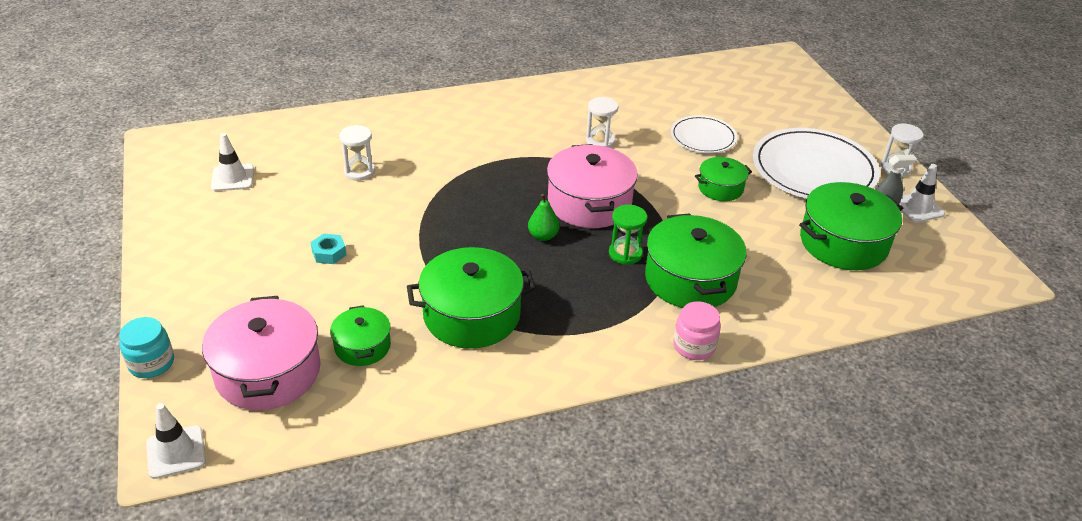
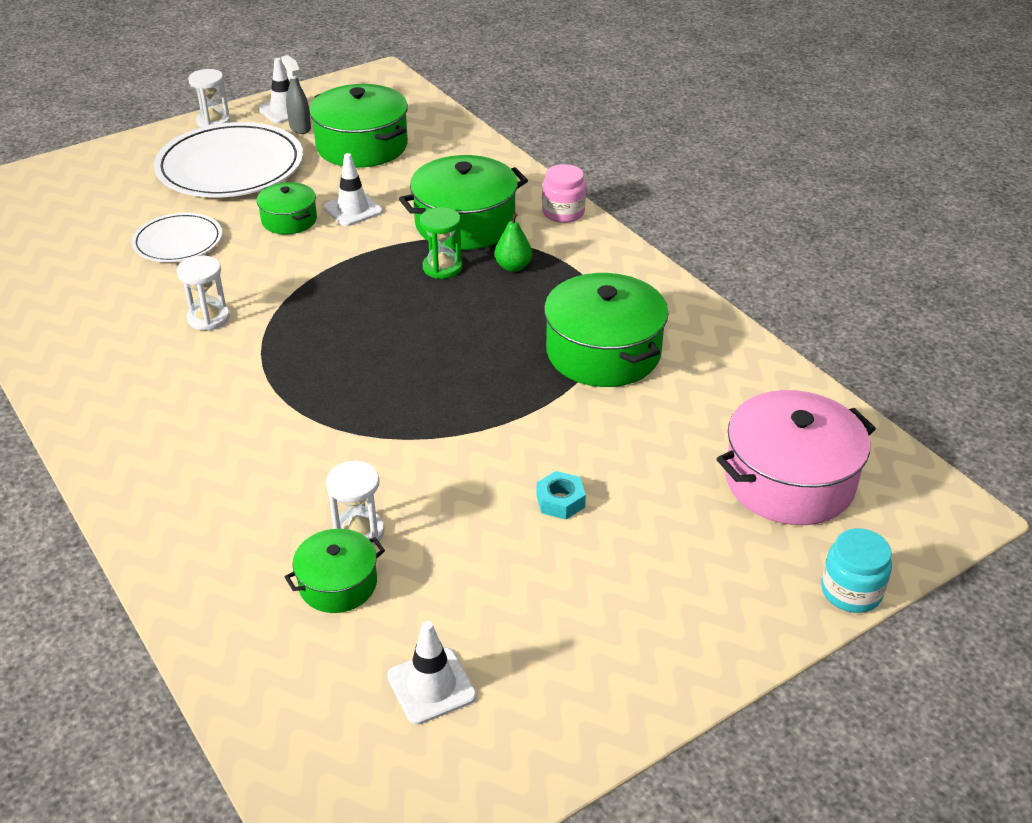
camera: 105 degrees left, 0 degrees up
(176, 452) = (942, 509): white traffic cone -> white traffic cone (353, 210)
(362, 346) = (702, 419): green pot -> green pot (338, 584)
(543, 236) = (437, 329): green pear -> green pear (513, 267)
(589, 203) = (355, 306): pink pot -> none

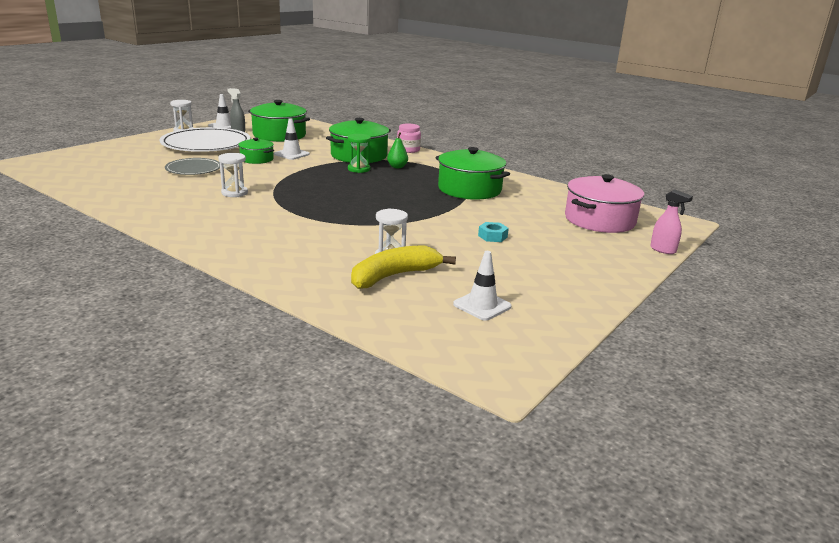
camera: 20 degrees left, 15 degrees down
(178, 241) = (193, 169): white plate -> grey plate
(338, 584) = (394, 276): green pot -> yellow banana
(851, 591) = (663, 250): turquoise jar -> pink spray bottle

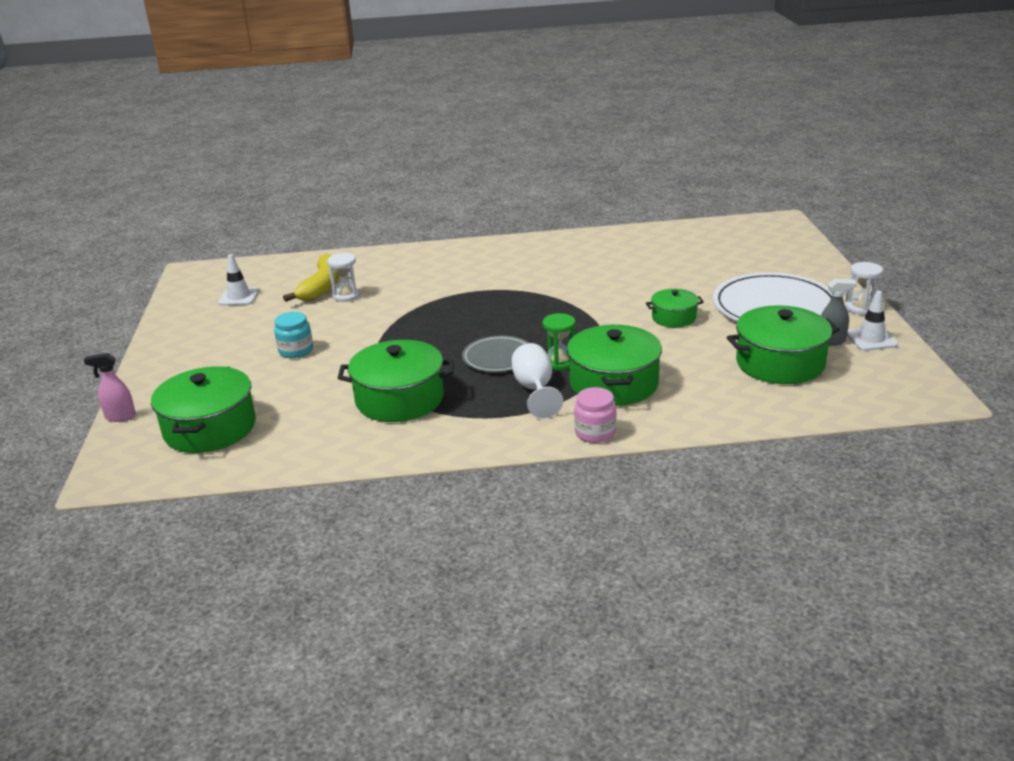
camera: 140 degrees right, 5 degrees up
(193, 169) = (673, 279): grey plate -> grey plate (498, 357)
(234, 193) = (572, 280): white hourglass -> none
(291, 154) = (671, 342): white traffic cone -> none
(397, 167) = (535, 390): green pear -> white goblet
(492, 236) = (296, 350): turquoise nut -> turquoise jar
(599, 220) = (210, 428): pink pot -> green pot

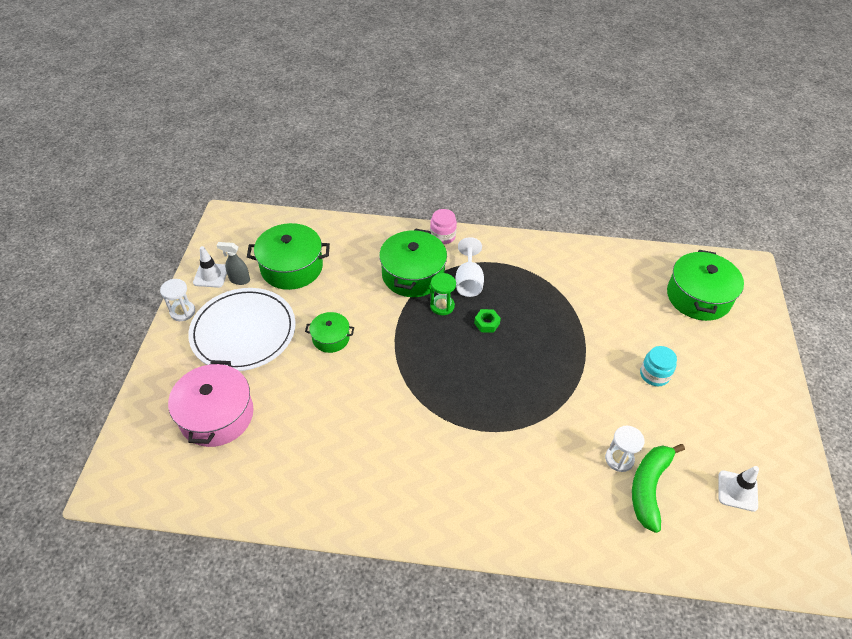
camera: 170 degrees left, 20 degrees up
(120, 417) = (772, 324): pink spray bottle -> none
(321, 287) = (649, 487): yellow banana -> green banana
(399, 399) = (565, 294): green pot -> none
(498, 357) = (487, 323): grey plate -> green nut
(737, 260) = (216, 415): none -> pink pot

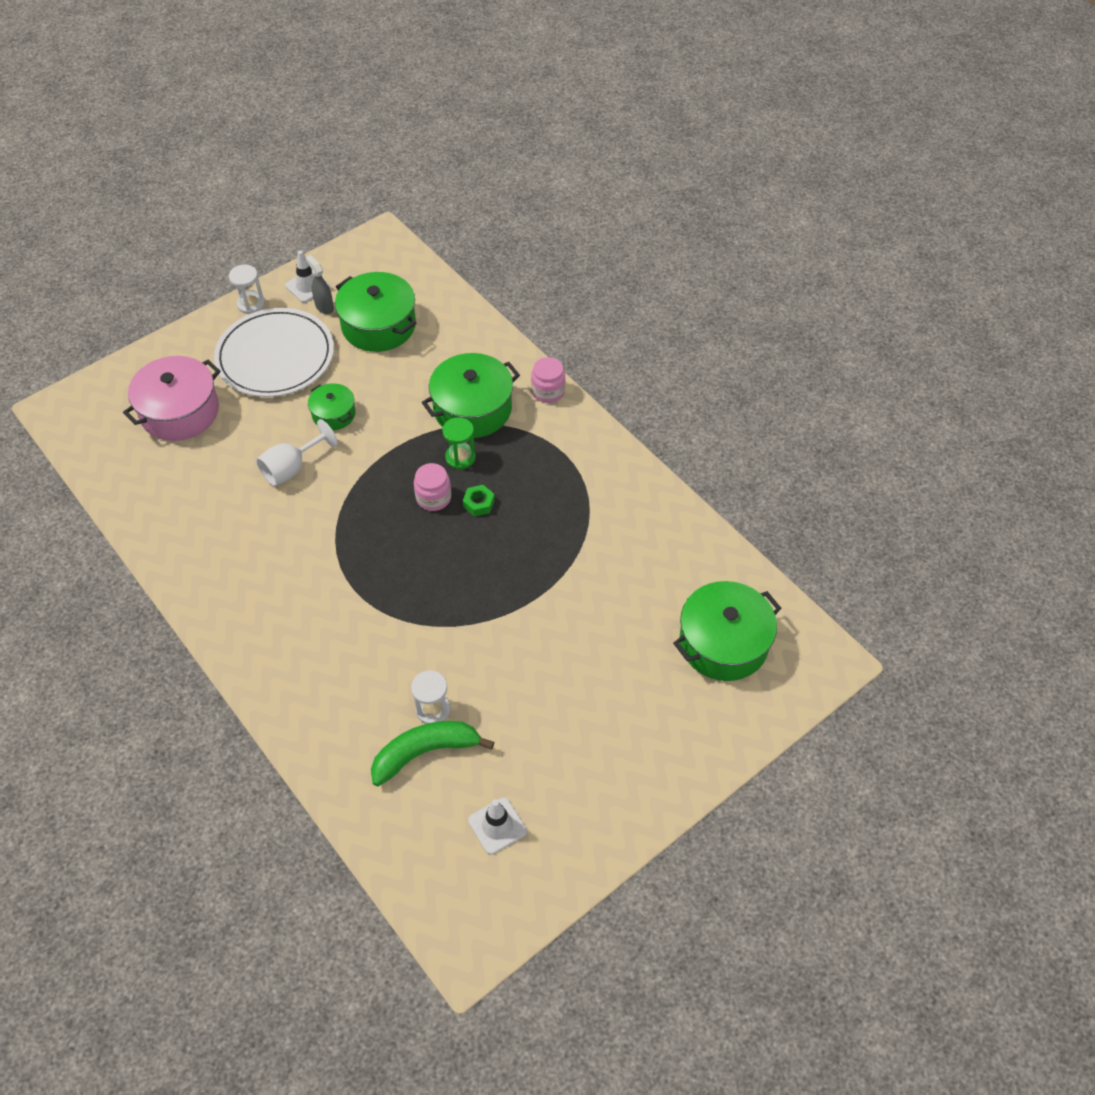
camera: 45 degrees right, 5 degrees up
(457, 340) = (433, 498): none -> pink jar
(468, 281) = (514, 453): white goblet -> white goblet (292, 468)
(654, 375) = (568, 672): turquoise jar -> none

